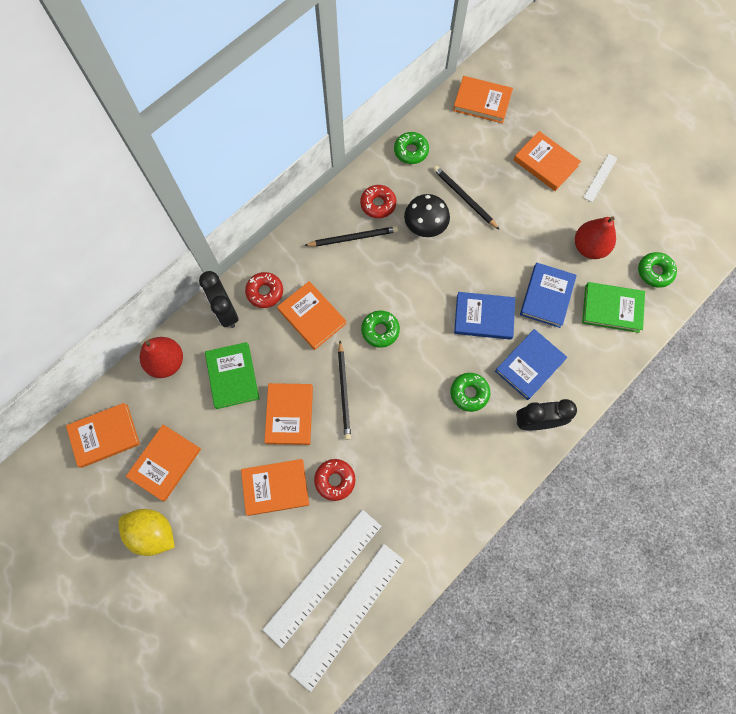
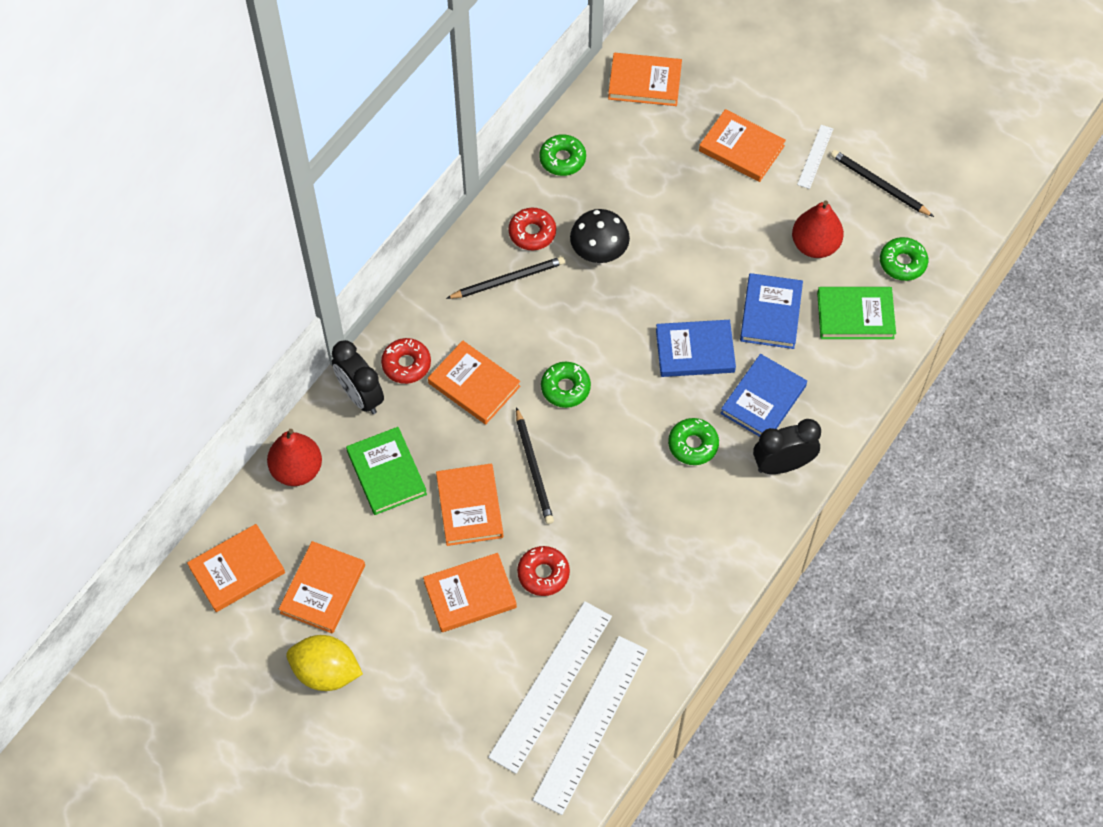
camera: 10 degrees left, 10 degrees down
(464, 198) = (643, 208): black pencil -> black pencil (879, 185)

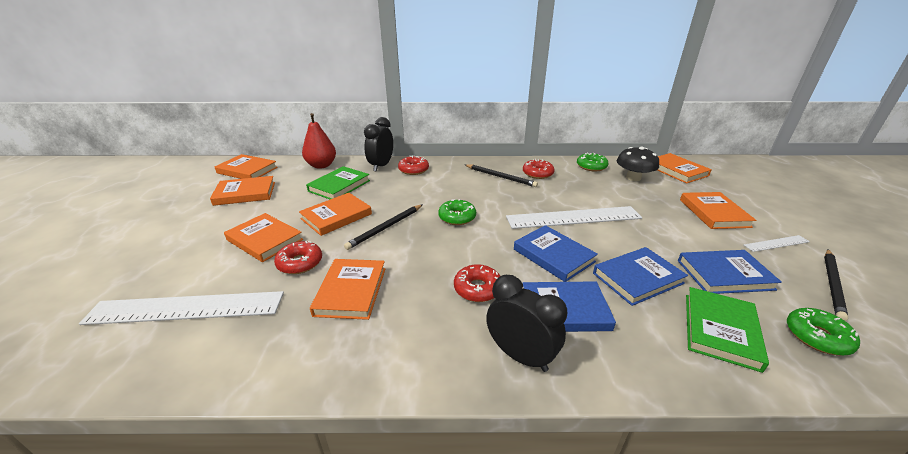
camera: 55 degrees right, 30 degrees down
(326, 672) = (181, 212): yellow lemon -> none
(474, 385) = (423, 190): orange book -> orange book (351, 291)
(590, 723) = (143, 350): white ruler -> white ruler (573, 217)
(599, 250) = (561, 194): black mushroom -> black mushroom (633, 178)
(693, 445) = (477, 289): green donut -> red donut
(815, 245) = (724, 275): red pear -> blue book
(855, 315) = (720, 330): green book -> green book turned 60 degrees clockwise
(879, 185) = (832, 285): black pencil -> black pencil turned 150 degrees counterclockwise

